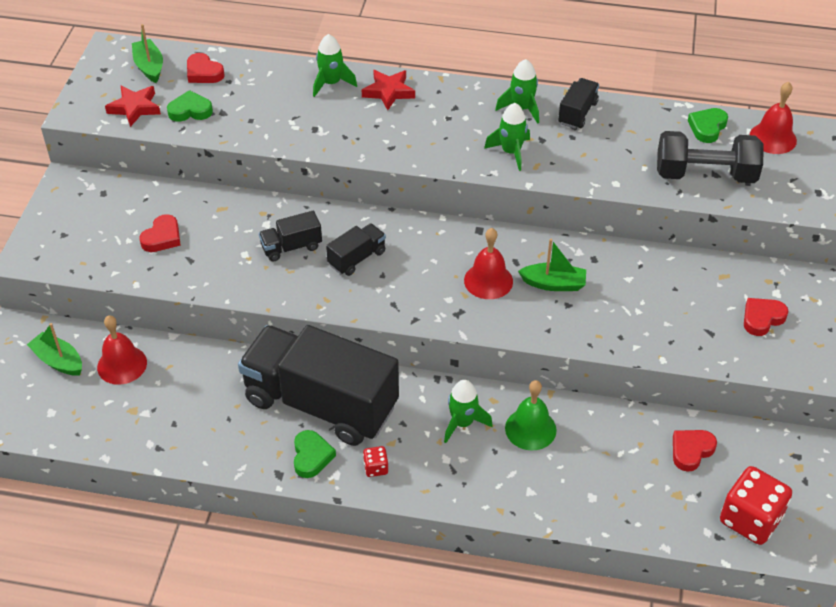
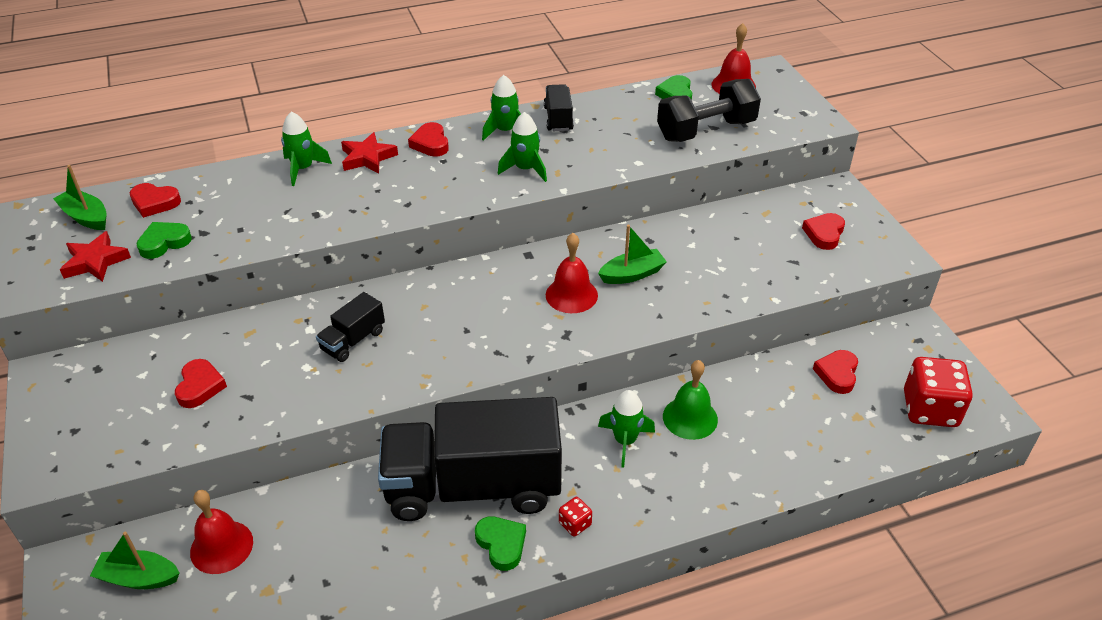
camera: 30 degrees left, 5 degrees down
(357, 258) = (429, 325): black truck -> none
(449, 97) = (430, 143): none -> red heart

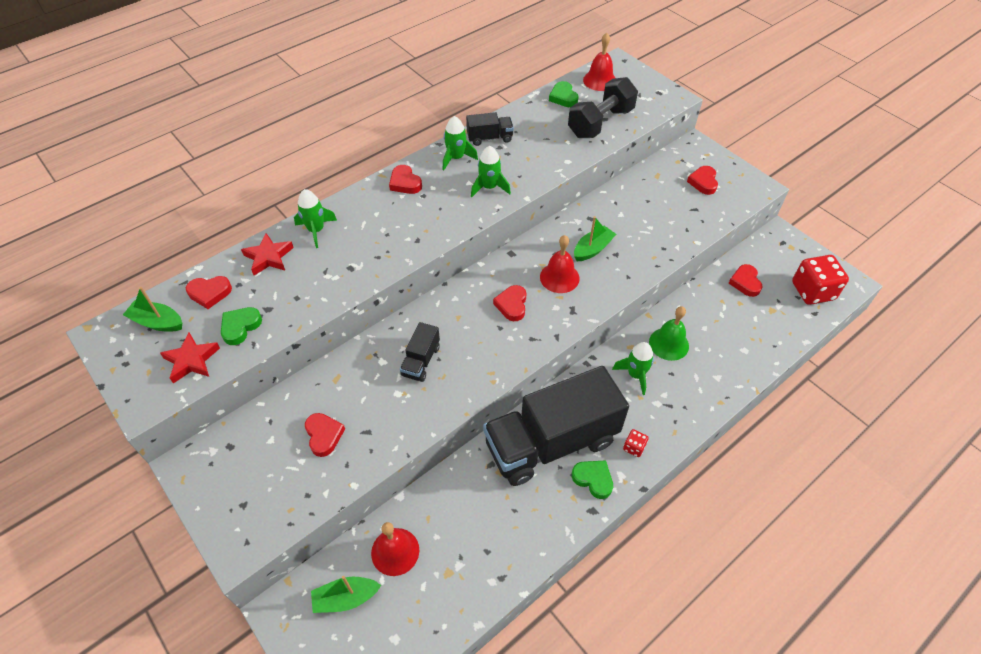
camera: 20 degrees left, 10 degrees up
(367, 158) = (363, 207): red star -> red star (269, 257)
(495, 310) = (512, 305): none -> red heart
(558, 119) = (489, 138): black truck -> black truck turned 105 degrees clockwise

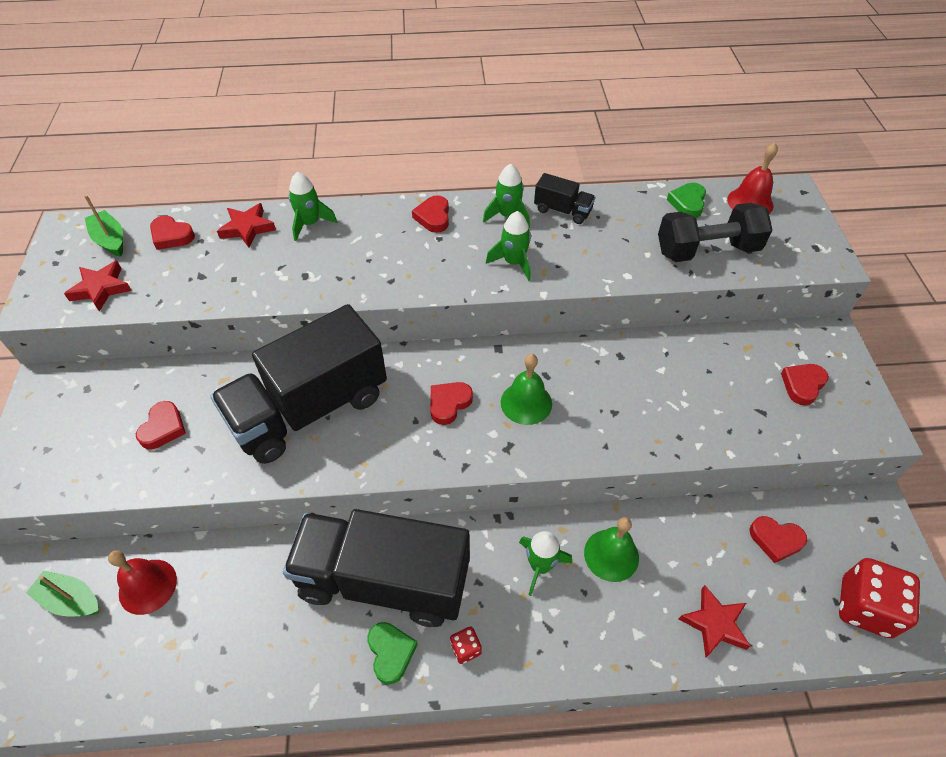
camera: 35 degrees right, 0 degrees up
(240, 327) = (164, 280): green heart -> none
(421, 361) = (310, 409): black truck -> black truck, size x2.40
(559, 277) = (526, 403): red bell -> green bell
(592, 249) = (592, 392): green boat -> none
(745, 282) = (775, 540): red heart -> red heart turned 105 degrees counterclockwise
(750, 346) = (714, 624): none -> red star

